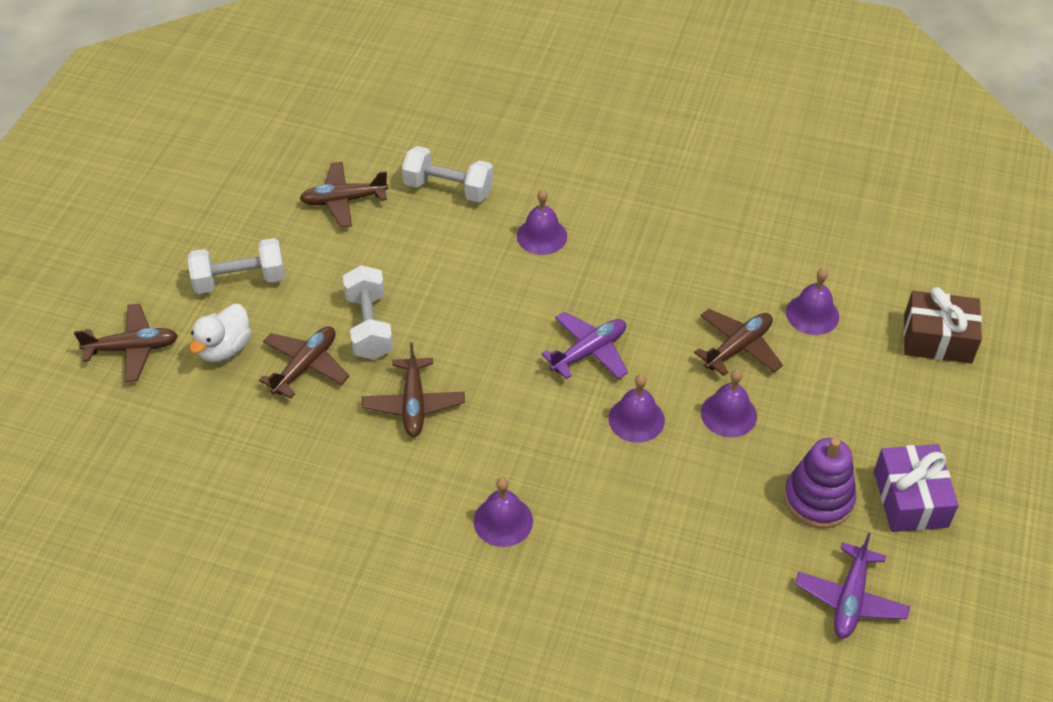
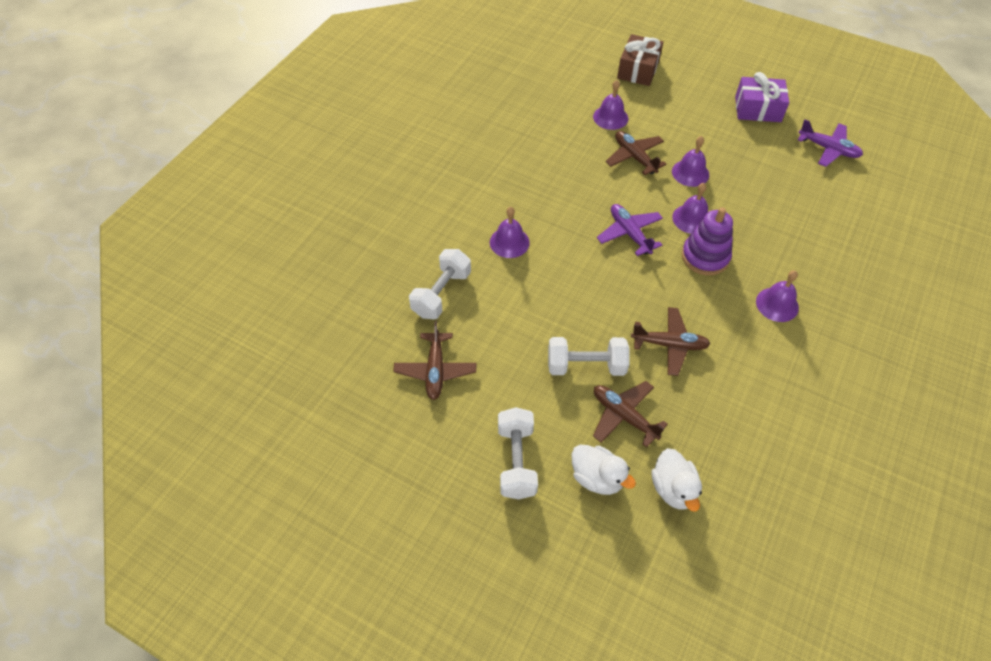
camera: 80 degrees left, 5 degrees up
(132, 348) = (587, 559): brown plane -> none
(216, 417) = (673, 489): none -> white duck
(818, 499) = (758, 147): purple stacking toy -> purple stacking toy (705, 257)

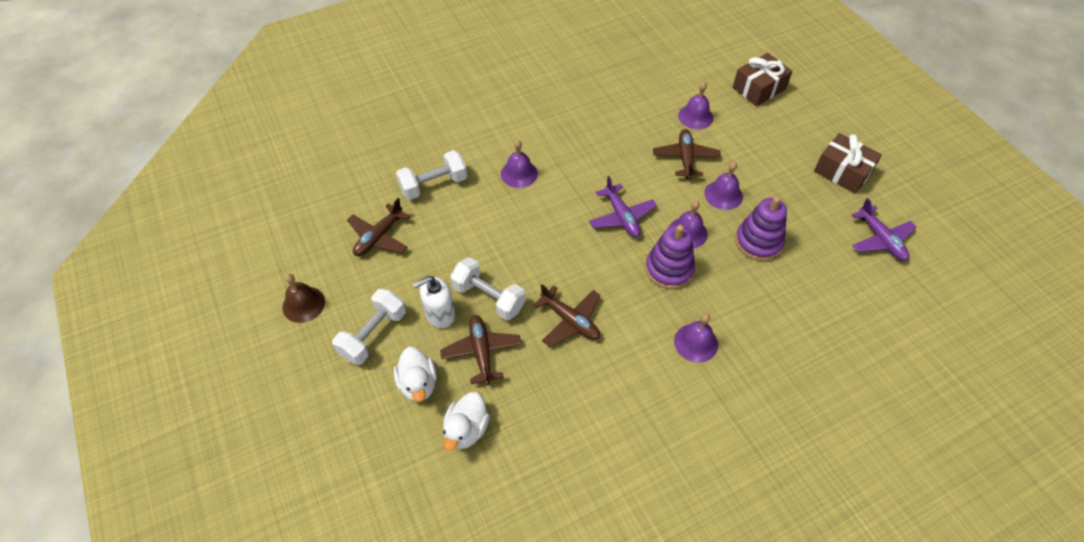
camera: 35 degrees right, 0 degrees up
(423, 475) = (303, 304): none -> brown bell
(558, 406) = (440, 314): none -> white soap dispenser
(629, 234) = (621, 217): purple plane -> purple plane turned 150 degrees clockwise
(749, 197) = (758, 242): none -> purple stacking toy
(757, 109) = (842, 172): purple gift -> brown gift

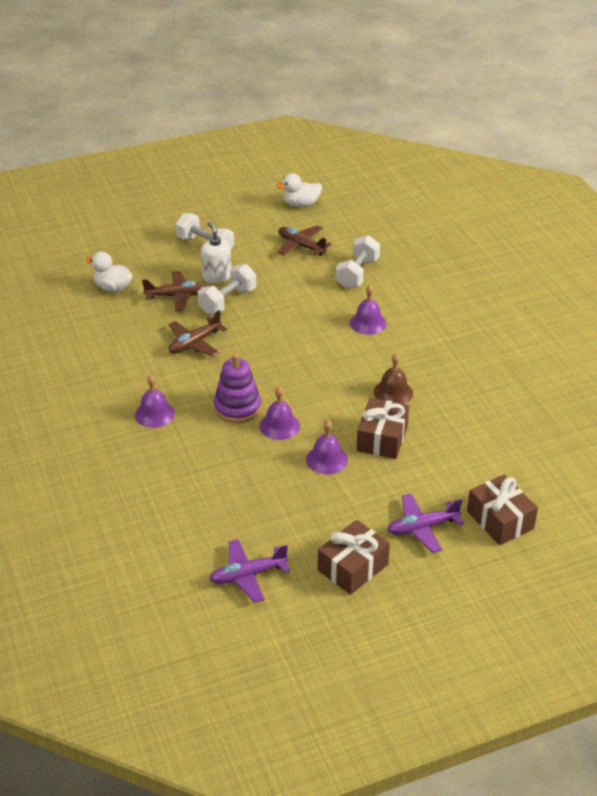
camera: 95 degrees right, 15 degrees down
(303, 304) = (240, 214): brown bell -> brown bell (393, 392)
(418, 384) = (157, 266): white duck -> white duck (301, 204)
(434, 185) = (357, 274): white dumbbell -> white dumbbell turned 45 degrees clockwise
(621, 217) = (305, 384): purple plane -> purple plane (422, 528)
(685, 158) = (382, 438): brown plane -> brown gift
(695, 116) = (448, 456): purple bell -> none
(758, 242) = (260, 475): purple stacking toy -> none

